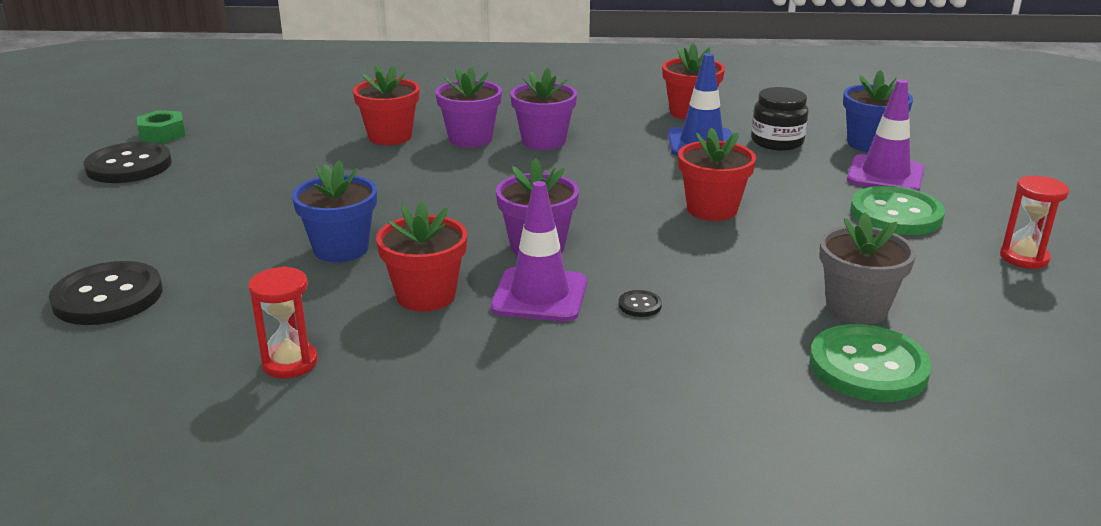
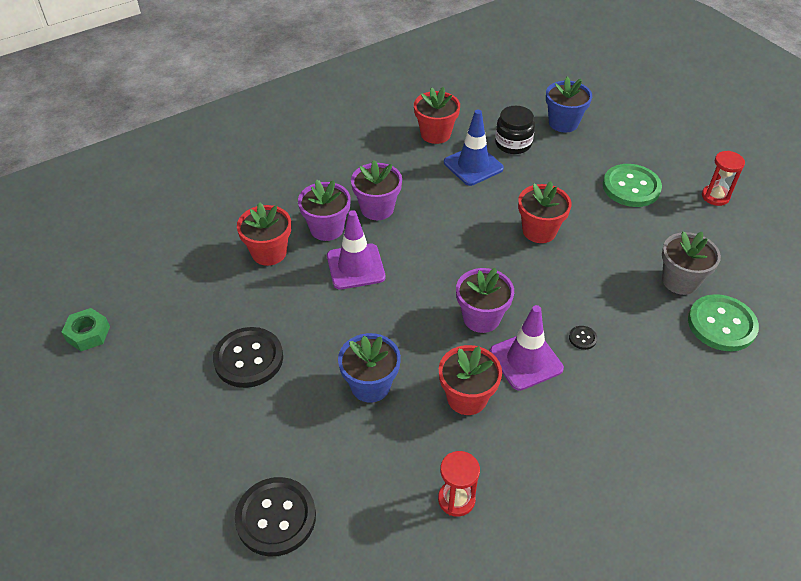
camera: 35 degrees left, 20 degrees up
(129, 166) = (110, 383): black button -> black button (248, 359)
(885, 175) = (596, 151): purple traffic cone -> purple traffic cone (355, 267)

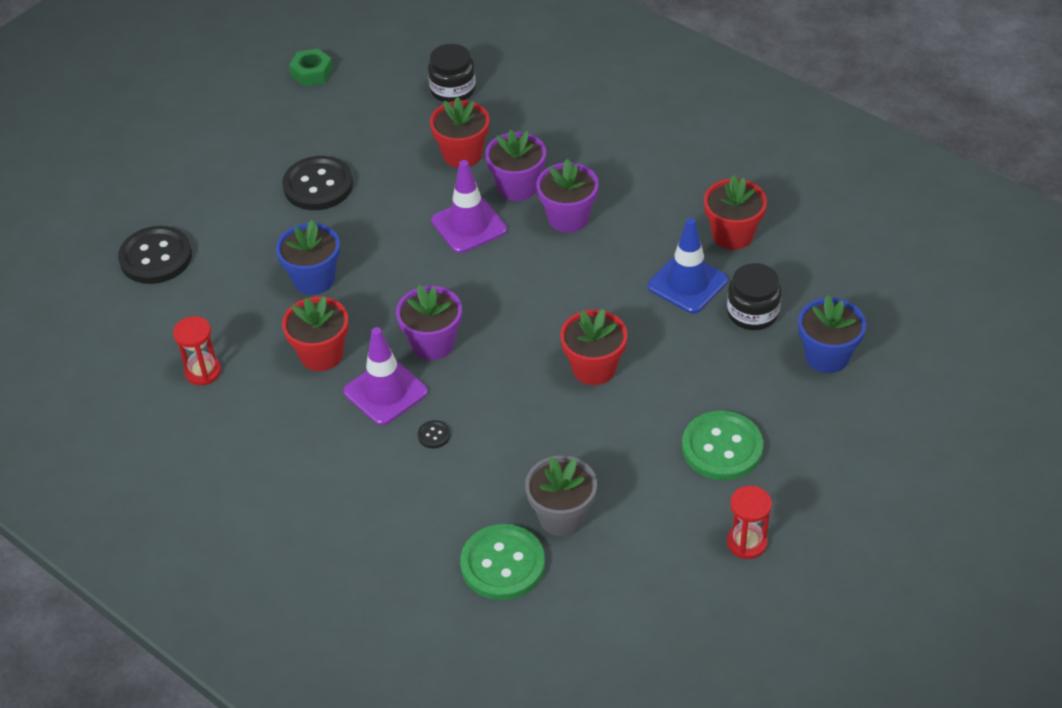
camera: 75 degrees right, 0 degrees up
(185, 241) = (453, 90): none -> black jar

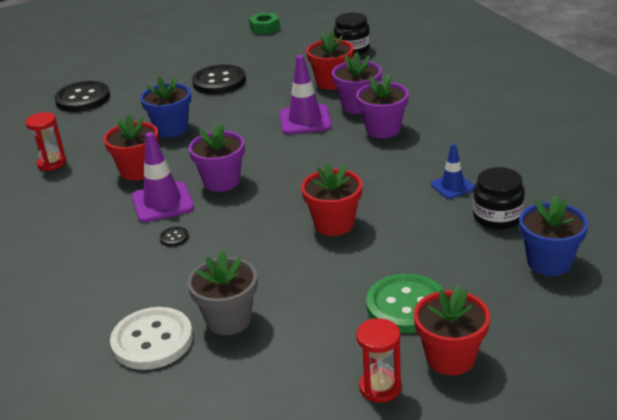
camera: 25 degrees right, 15 degrees down
(502, 564) = (152, 340): green button -> white button
(687, 283) = (452, 186): blue traffic cone -> blue traffic cone, size x0.61
(732, 235) = (512, 163): red flower pot -> red flower pot (450, 358)

